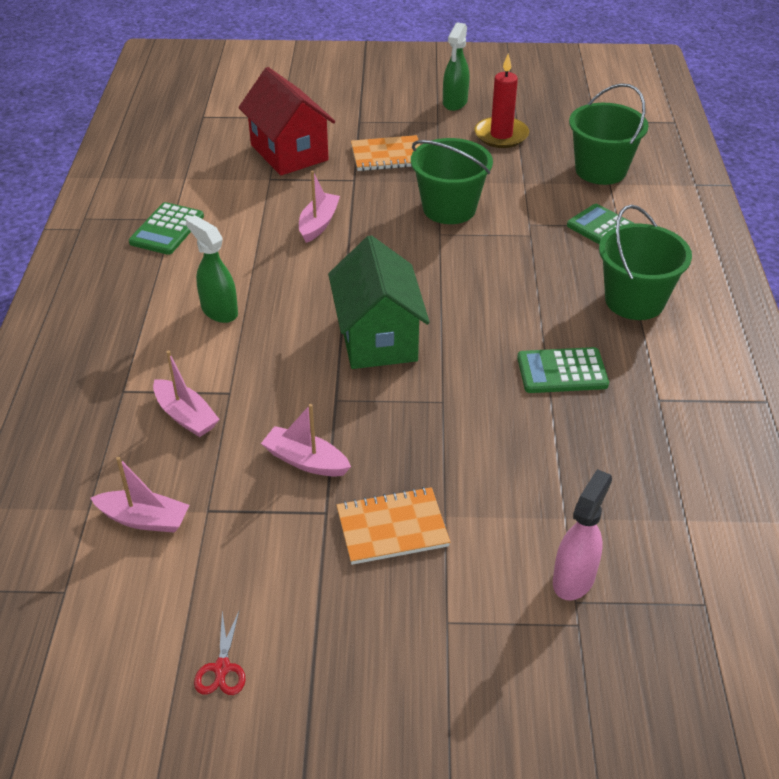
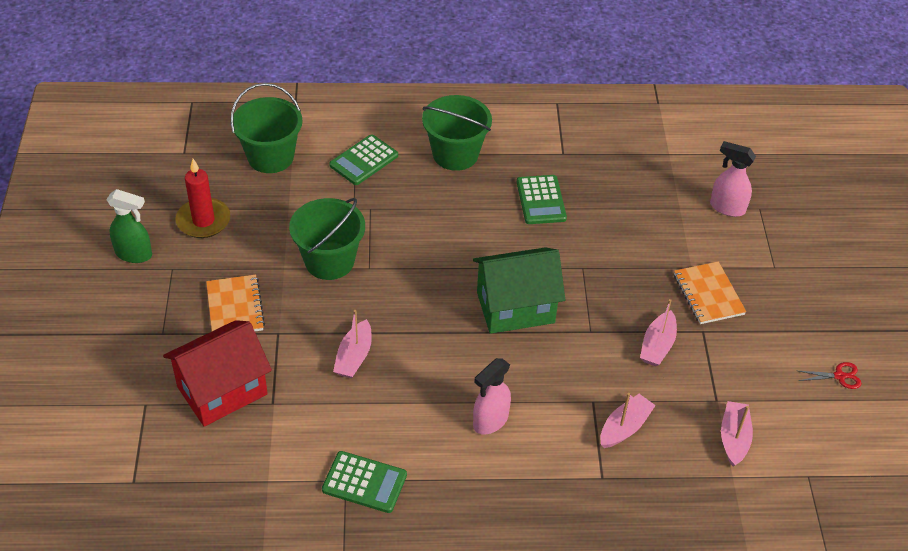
camera: 95 degrees left, 5 degrees up
(219, 311) = (490, 421): green spray bottle -> pink spray bottle
(318, 224) = (354, 357): pink boat -> pink boat turned 90 degrees counterclockwise

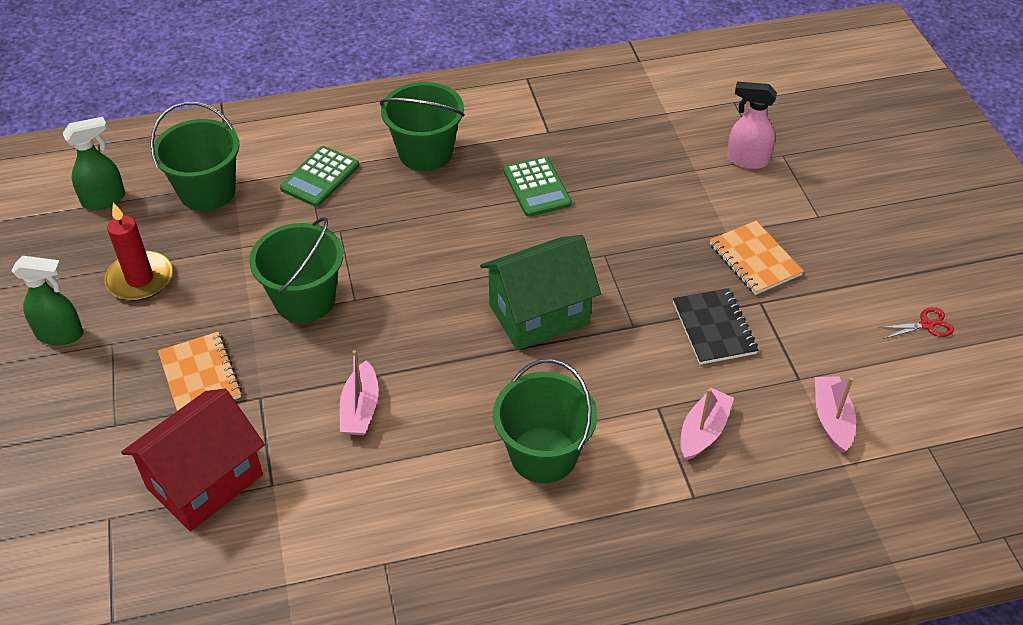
camera: 10 degrees left, 0 degrees up
(188, 150) = (104, 199): none -> green spray bottle
(364, 482) = (408, 561): green calculator -> none
(490, 421) = (543, 455): pink spray bottle -> green bucket
(657, 345) = (714, 328): pink boat -> black notebook

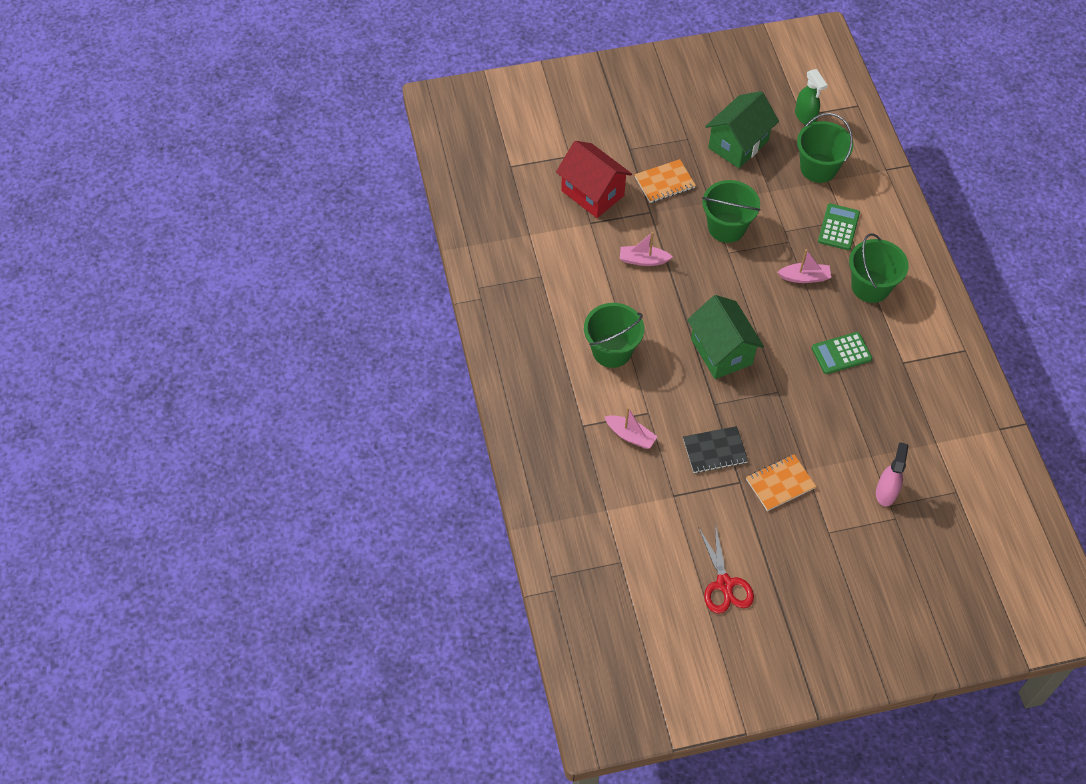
camera: 90 degrees right, 10 degrees up
(60, 334) = (693, 114): green spray bottle -> none
(140, 279) = (738, 144): red candle -> green house
(320, 177) = (838, 227): green calculator -> green calculator turned 75 degrees clockwise
(831, 419) = (641, 509): pink boat -> pink boat (804, 277)
(926, 325) = (724, 584): red scissors -> red scissors, size x1.85

